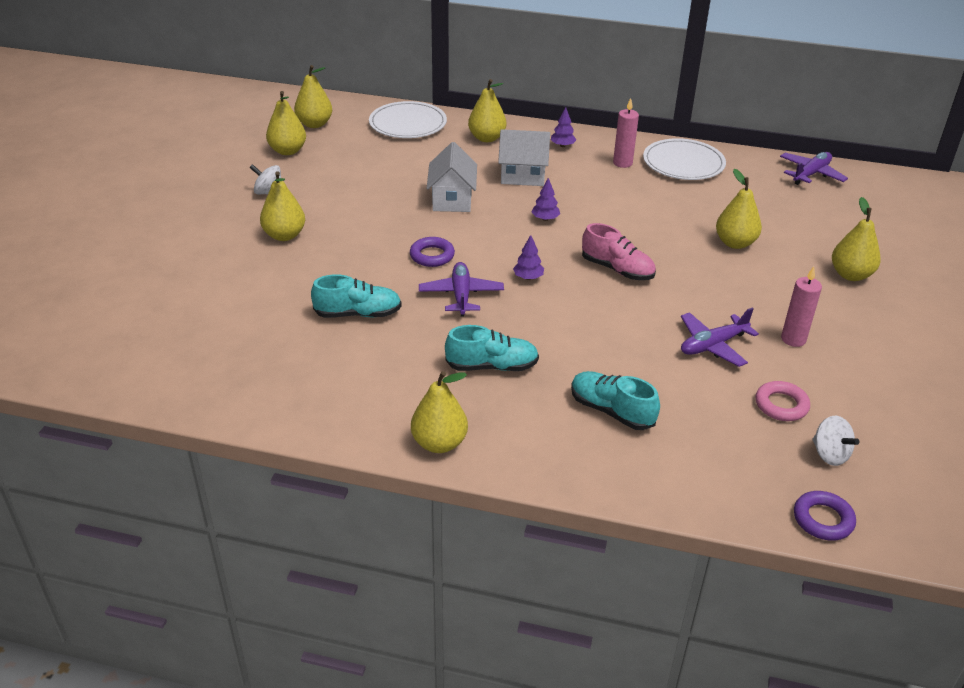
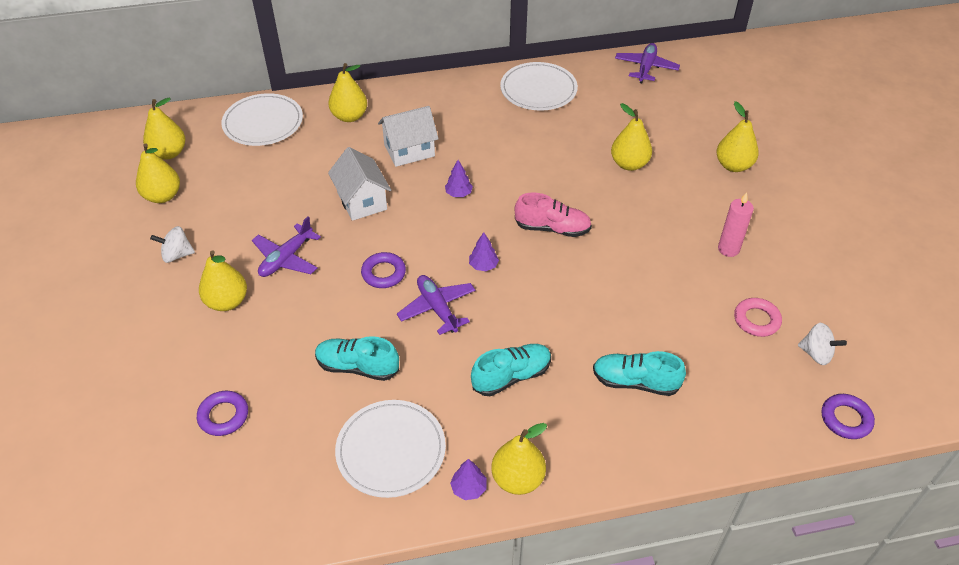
camera: 25 degrees left, 10 degrees up
(222, 310) = (223, 416): none -> purple ring
(341, 382) = (391, 450): none -> white plate
(358, 314) = (357, 367): turquoise shoe -> turquoise shoe turned 135 degrees counterclockwise
(562, 145) = (423, 103): purple tree -> purple tree (469, 488)
(622, 163) = (487, 106): pink candle -> none
(713, 345) = (673, 280): purple plane -> purple plane (286, 258)

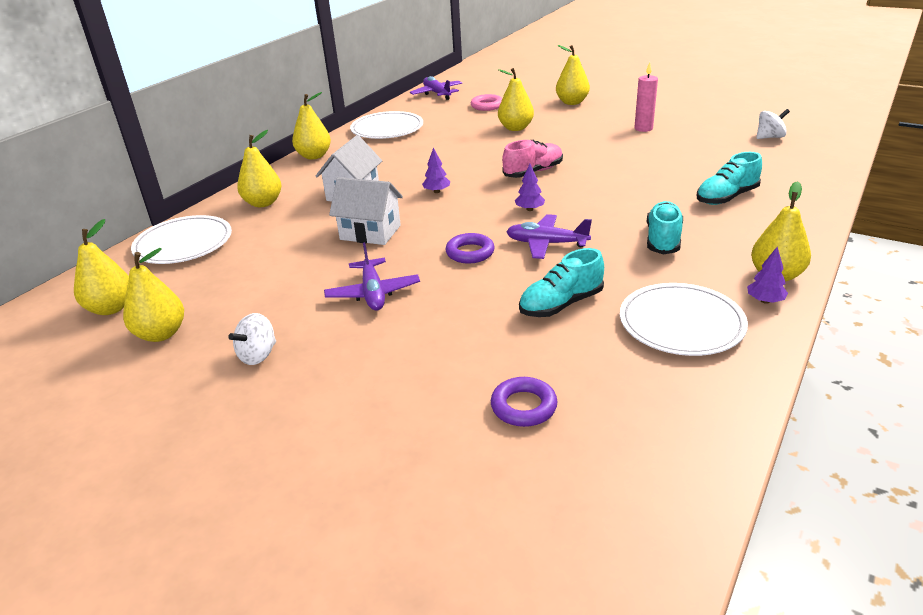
camera: 45 degrees left, 15 degrees down
(227, 302) = (373, 347): yellow pear -> yellow pear (314, 156)
(756, 320) = (718, 142): pink ring -> pink ring (487, 106)
(846, 419) = (835, 148): purple ring -> none

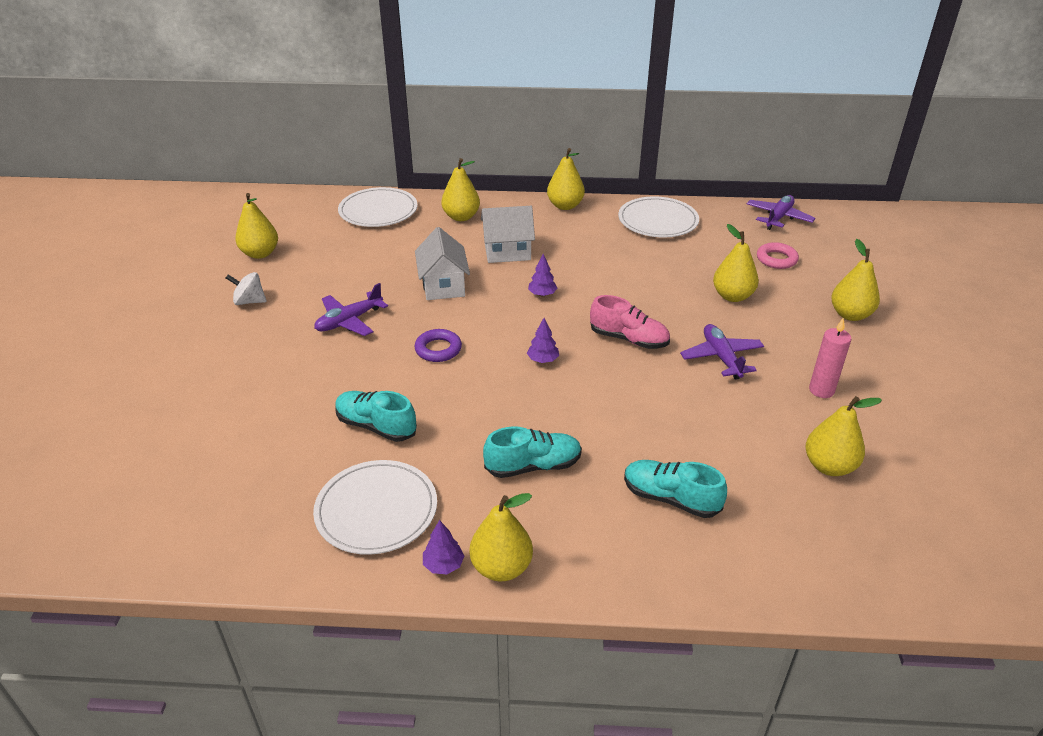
camera: 60 degrees right, 5 degrees up
(111, 308) = (282, 222): yellow pear -> yellow pear (829, 466)
(523, 406) = (225, 444): purple ring -> none
(546, 244) = (479, 389): purple plane -> purple plane (721, 357)
(769, 137) = (900, 512): white spinning top -> none

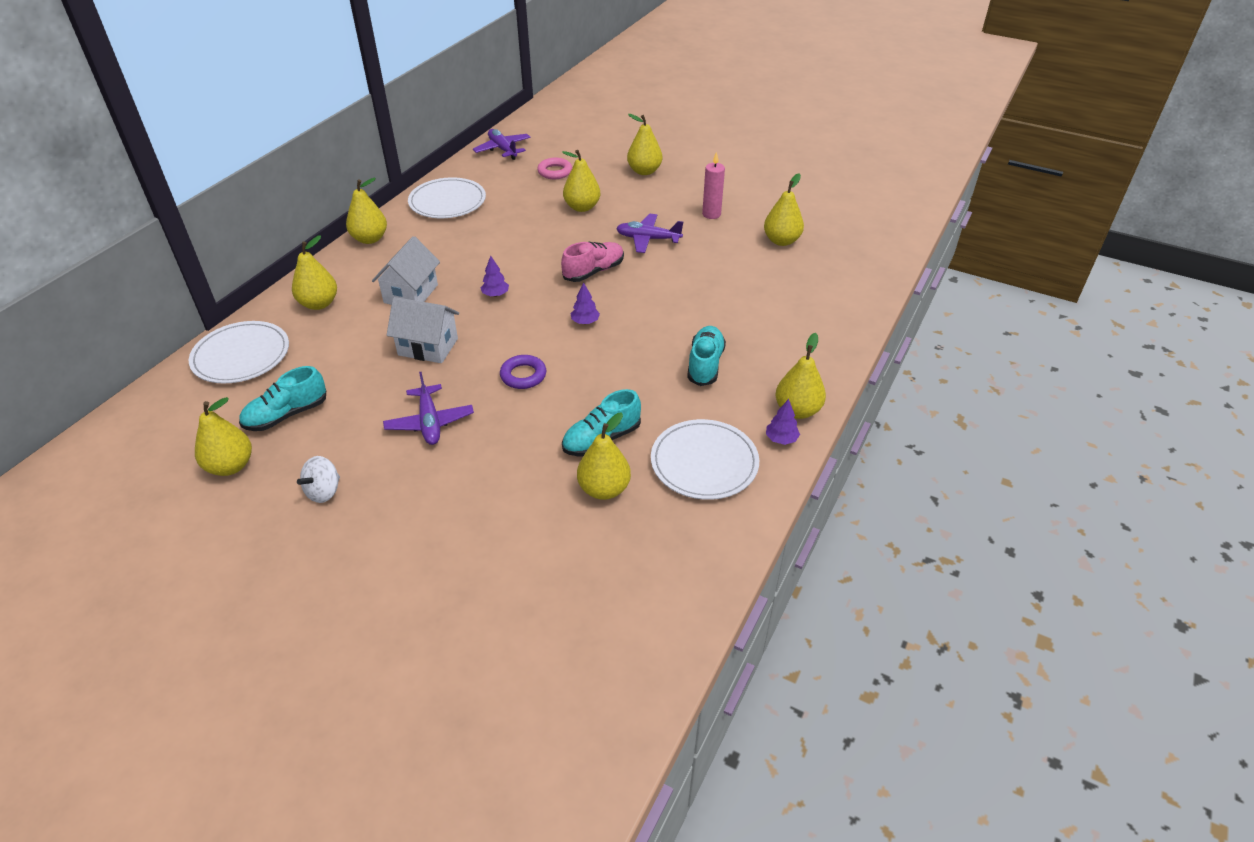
camera: 65 degrees left, 5 degrees up
(309, 449) = (604, 489): none -> yellow pear
(670, 498) = (774, 313): turquoise shoe -> turquoise shoe (286, 415)

